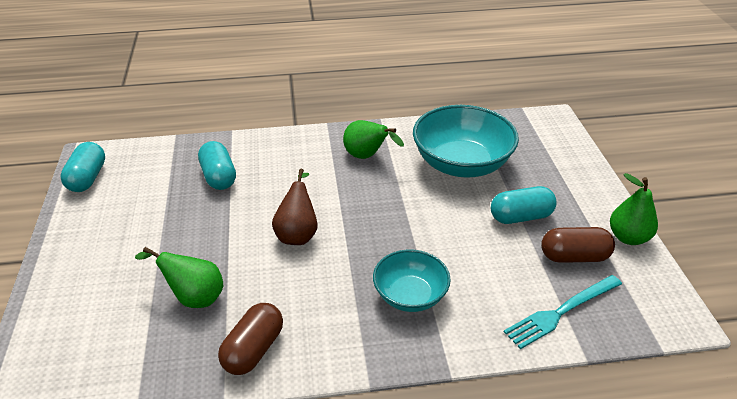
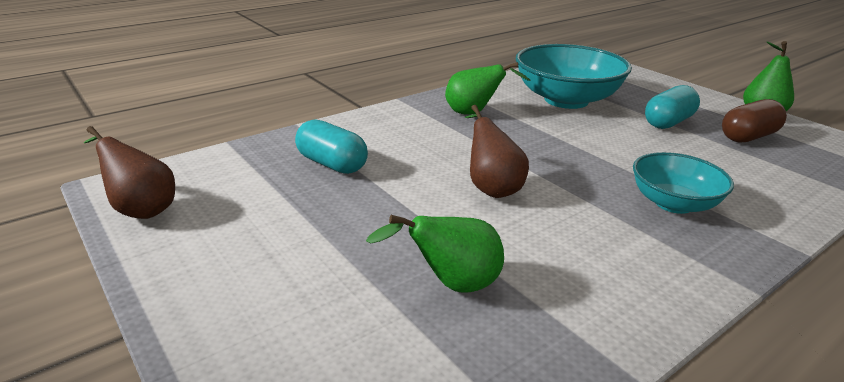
camera: 30 degrees left, 10 degrees down
(87, 178) = (141, 209): turquoise capsule -> brown pear
(253, 350) = (597, 310): brown capsule -> none
(561, 312) = (802, 175): turquoise fork -> none

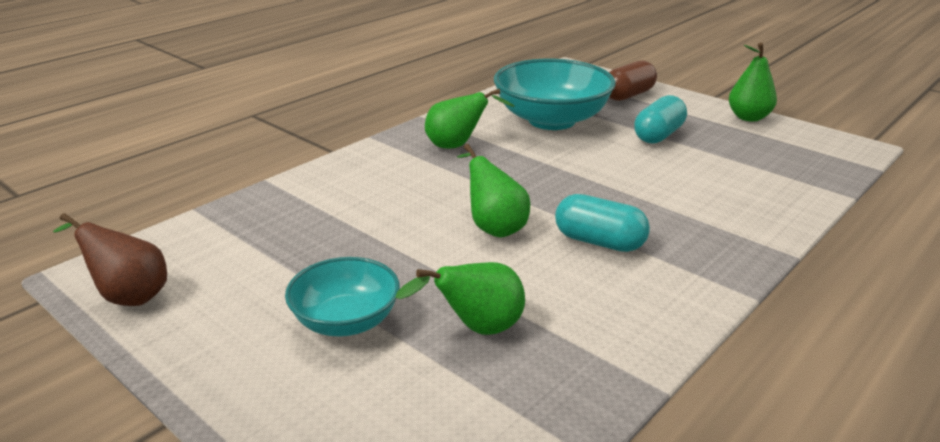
camera: 10 degrees left, 0 degrees up
(332, 164) = (320, 221): turquoise capsule -> turquoise capsule (599, 242)
(491, 187) = (494, 227): brown pear -> green pear
(673, 203) = (672, 222): turquoise bowl -> turquoise bowl (346, 321)
(748, 137) = (737, 143): brown capsule -> brown capsule (628, 95)

